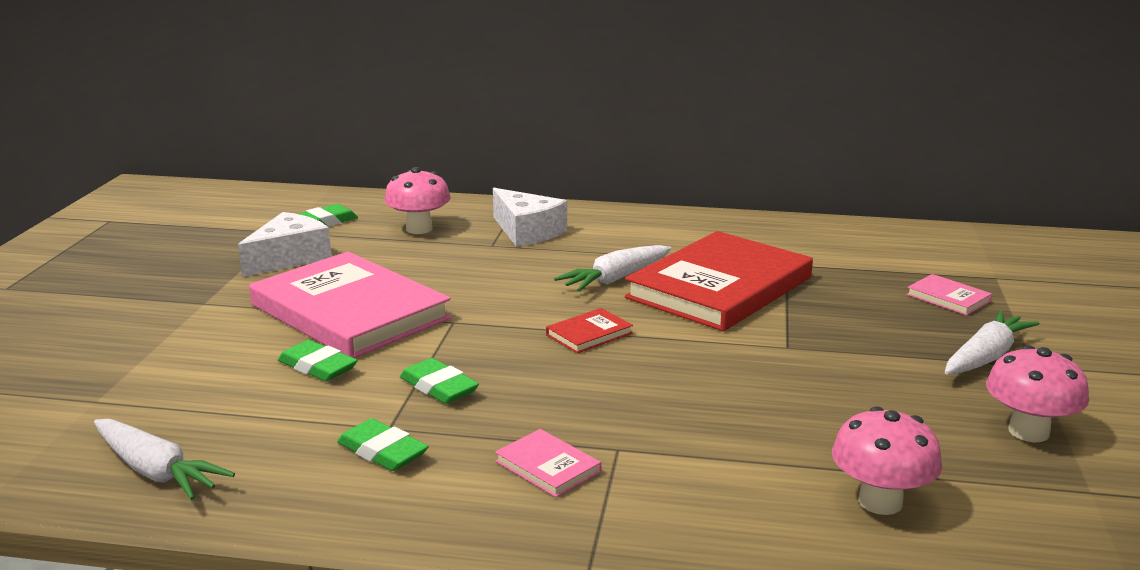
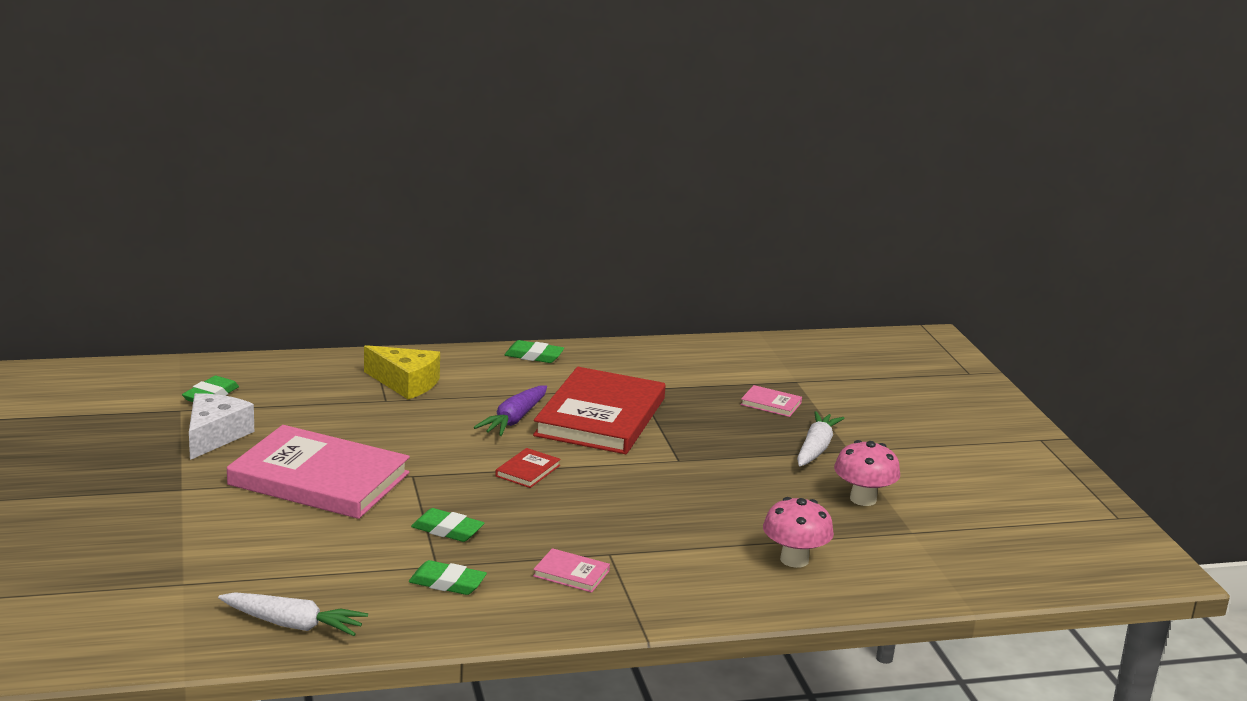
camera: 25 degrees left, 0 degrees up
(318, 367) = (337, 529): green eraser -> green eraser (534, 356)
(419, 229) = (306, 392): pink mushroom -> none
(527, 232) = (406, 383): white cheese -> yellow cheese
(615, 279) = (514, 420): white carrot -> purple carrot

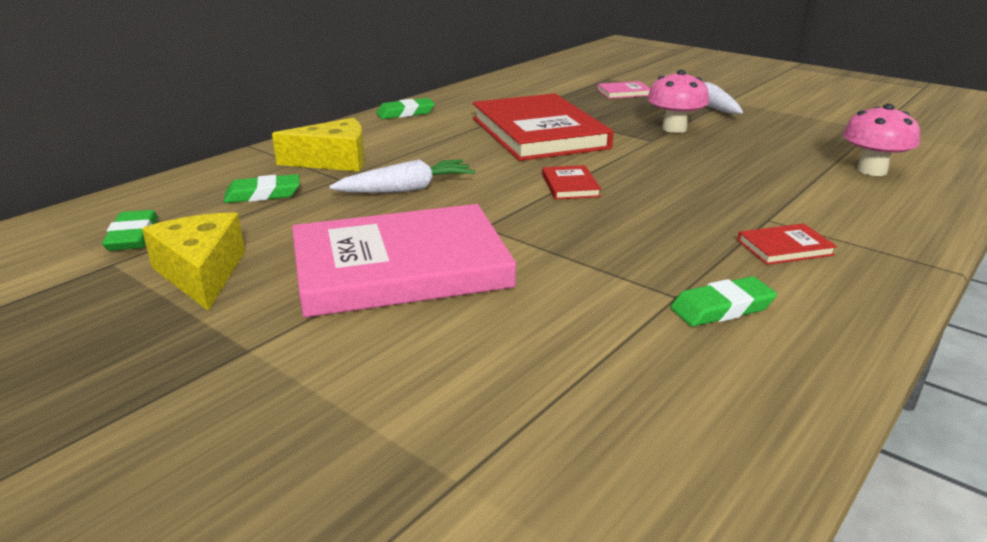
camera: 35 degrees left, 5 degrees up
(214, 436) = (201, 273): white cheese -> yellow cheese
(293, 625) = (693, 453): white carrot -> white carrot (406, 189)
(447, 530) = (614, 259): green eraser -> green eraser (263, 194)
(514, 420) = (480, 155): purple carrot -> none
(571, 573) = (784, 247): pink book -> red book
(863, 499) = (804, 122): pink mushroom -> pink mushroom (674, 129)

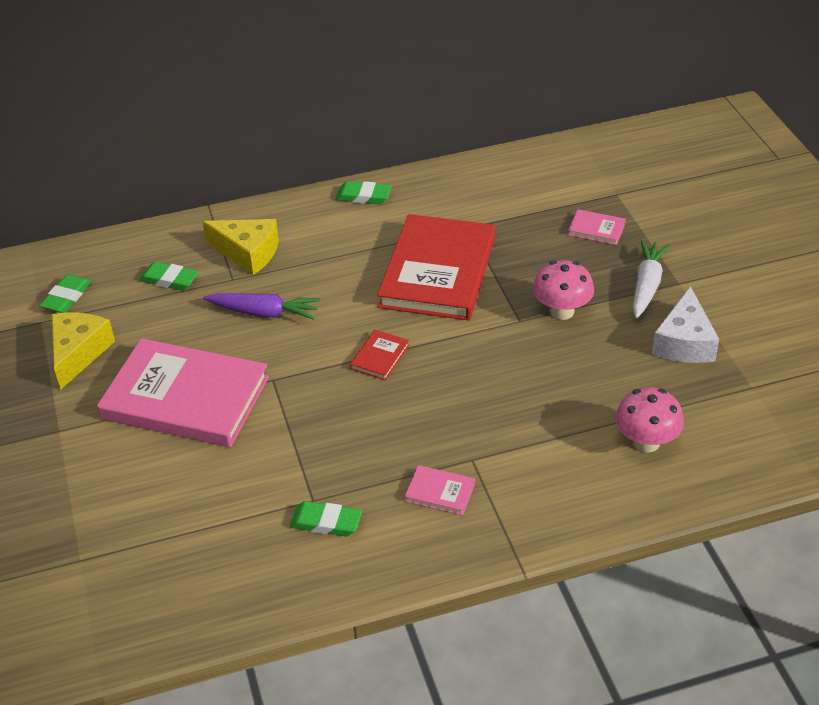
camera: 35 degrees right, 15 degrees up
(406, 189) = (264, 313): white carrot -> purple carrot
(784, 247) = (440, 492): red book -> pink book
(788, 122) = (684, 342): none -> white cheese

